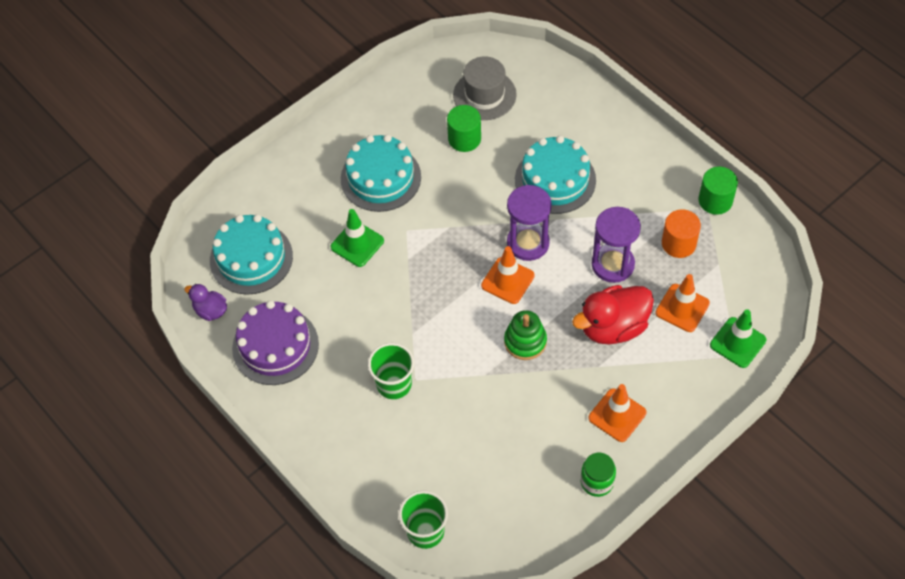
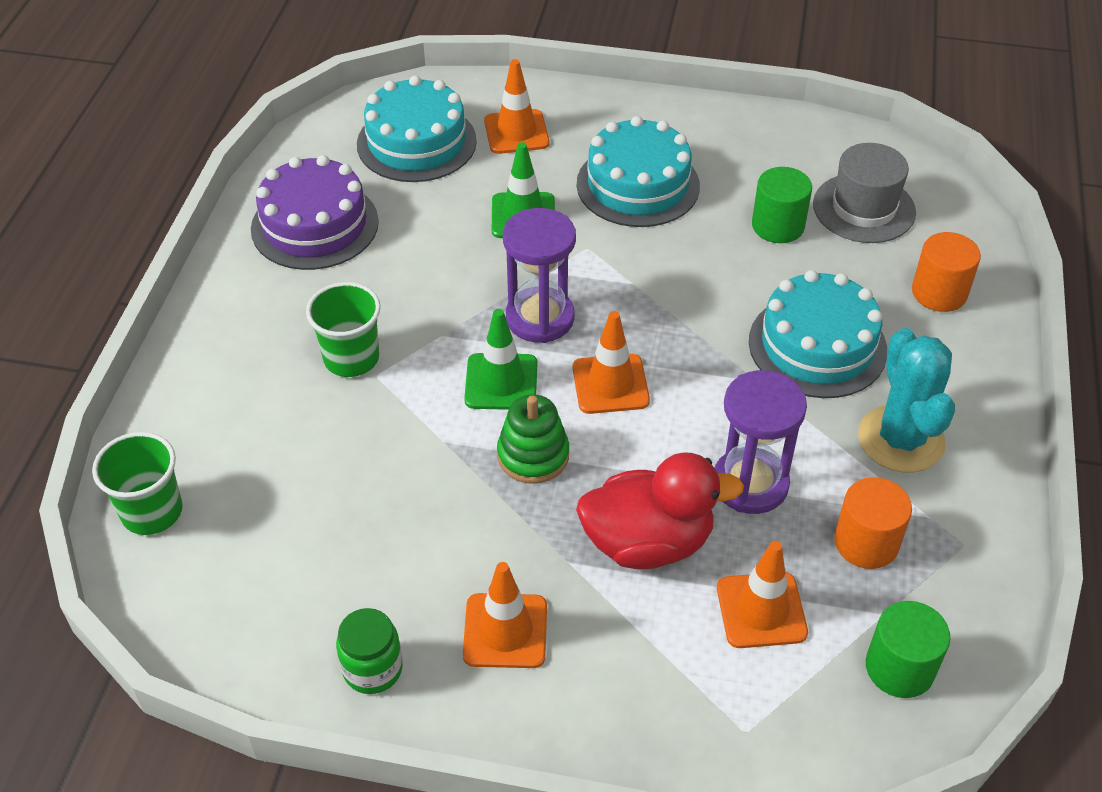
camera: 50 degrees right, 10 degrees down
(210, 311) = (316, 149): purple duck -> none
(287, 206) = (516, 132): none -> orange traffic cone
(528, 243) = (689, 373): purple hourglass -> purple hourglass (540, 318)
(564, 107) = (939, 293): none -> orange cylinder
(613, 327) = (648, 542): red duck -> red duck turned 150 degrees clockwise
(635, 188) = (901, 439): none -> turquoise cactus
(715, 200) = (988, 546): green cylinder -> green cylinder (899, 668)
(737, 342) = (771, 721): green traffic cone -> green traffic cone (501, 382)

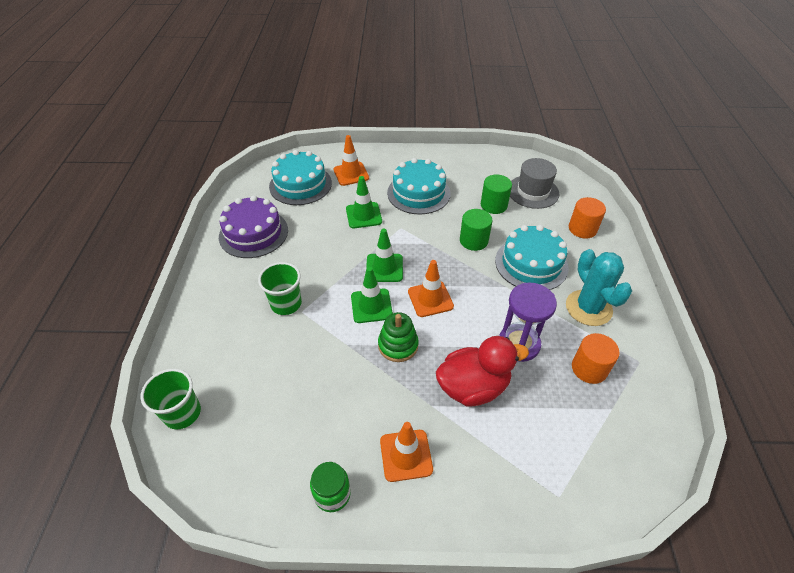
camera: 10 degrees left, 0 degrees up
(540, 318) = (384, 268): purple hourglass -> green traffic cone
(761, 610) = (545, 418): orange traffic cone -> none
(899, 668) = (630, 440): green cylinder -> green cylinder (473, 240)

